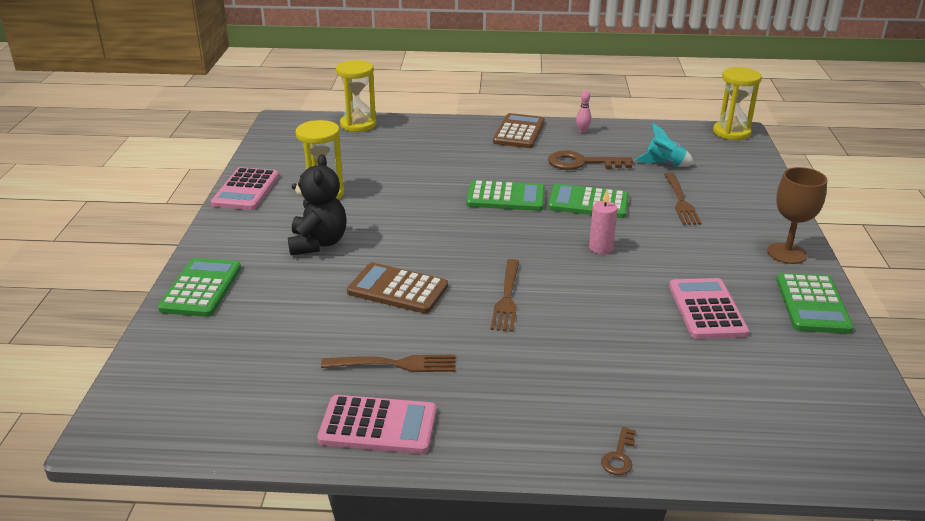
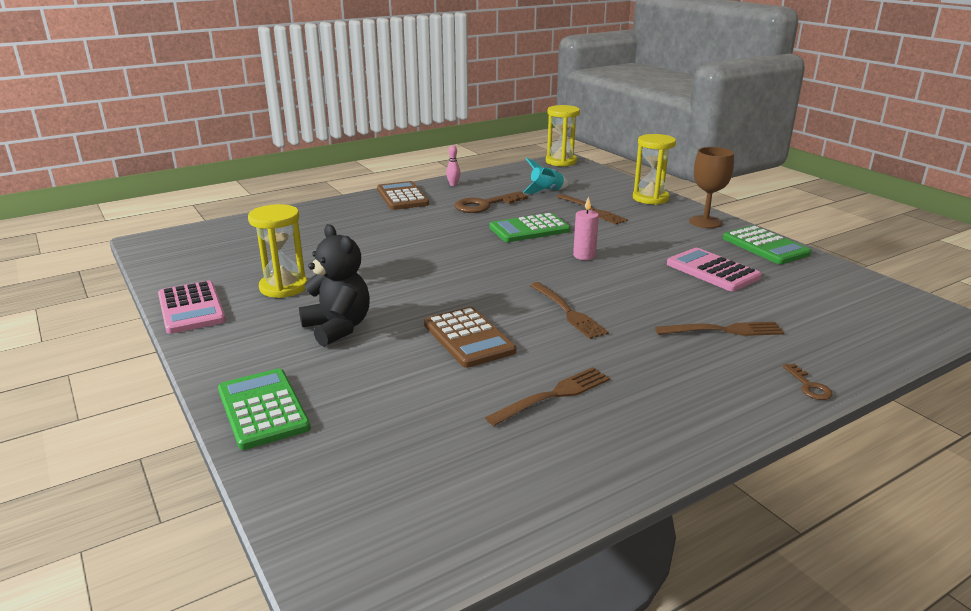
camera: 35 degrees left, 5 degrees down
(358, 125) = (241, 226): yellow hourglass -> yellow hourglass (650, 198)
(378, 425) = (612, 449): pink calculator -> none
(397, 289) = (469, 338): brown calculator -> brown calculator turned 105 degrees counterclockwise
(506, 197) = (459, 243): green calculator -> none
(621, 372) = (723, 330): none -> brown fork

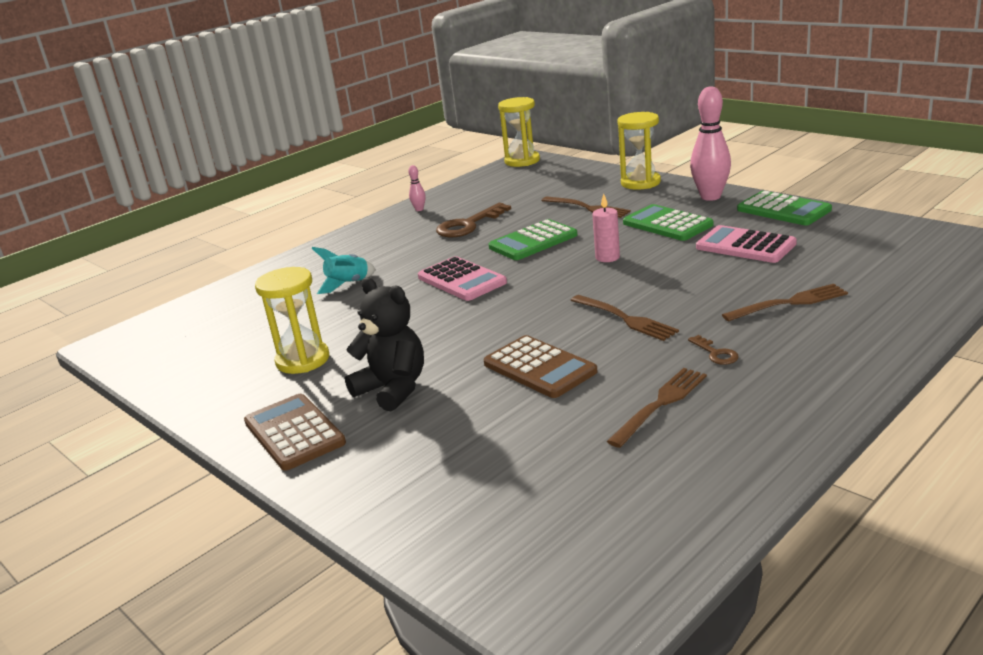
camera: 10 degrees left, 0 degrees up
(191, 308) = (212, 405): pink calculator -> pink calculator (462, 280)
(263, 409) = (368, 489): green calculator -> green calculator (667, 224)
(402, 197) = (370, 234): brown calculator -> brown calculator (294, 433)
(546, 191) = (526, 196): turquoise rocket -> turquoise rocket (348, 284)
(705, 222) = (710, 197): brown goblet -> pink bowling pin
(809, 386) = (896, 338): brown key -> brown key (715, 353)

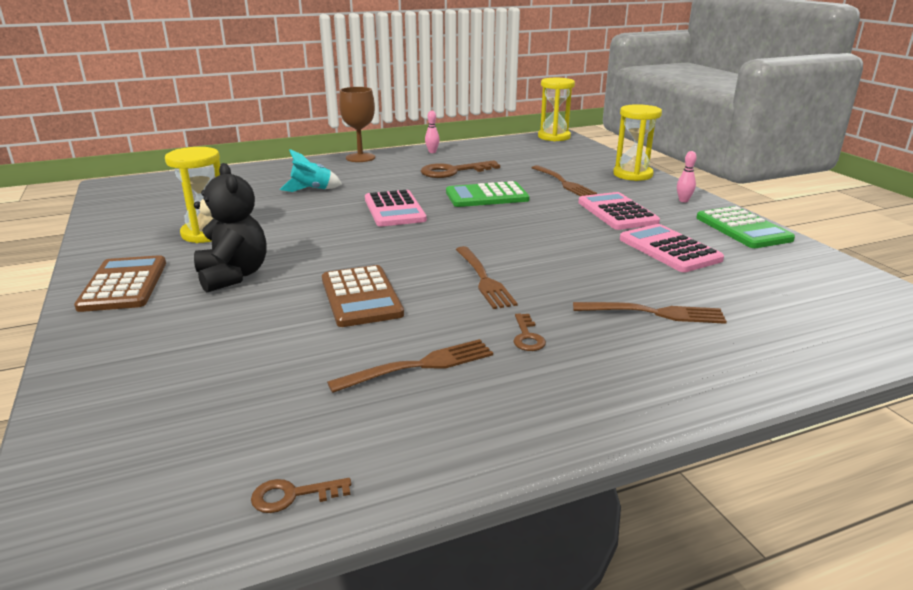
camera: 20 degrees right, 0 degrees up
(351, 236) = (360, 158): none -> brown goblet
(607, 257) = (531, 225): pink candle -> none
(667, 224) = (617, 212): green calculator -> pink calculator
(684, 523) = (293, 495): none -> brown key
(710, 197) = (683, 200): pink bowling pin -> pink bowling pin, size x0.45

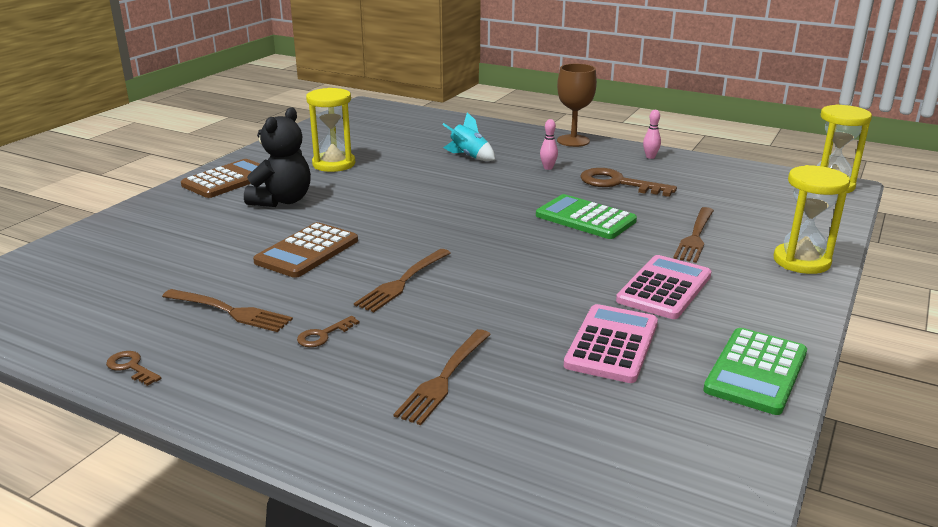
camera: 50 degrees right, 0 degrees up
(293, 495) = (46, 333): brown key -> brown key (131, 367)
(394, 209) = (484, 198): pink calculator -> none
(654, 313) = (444, 378): brown fork -> brown fork turned 60 degrees clockwise
(683, 200) = (777, 312): pink bowling pin -> pink bowling pin (548, 168)

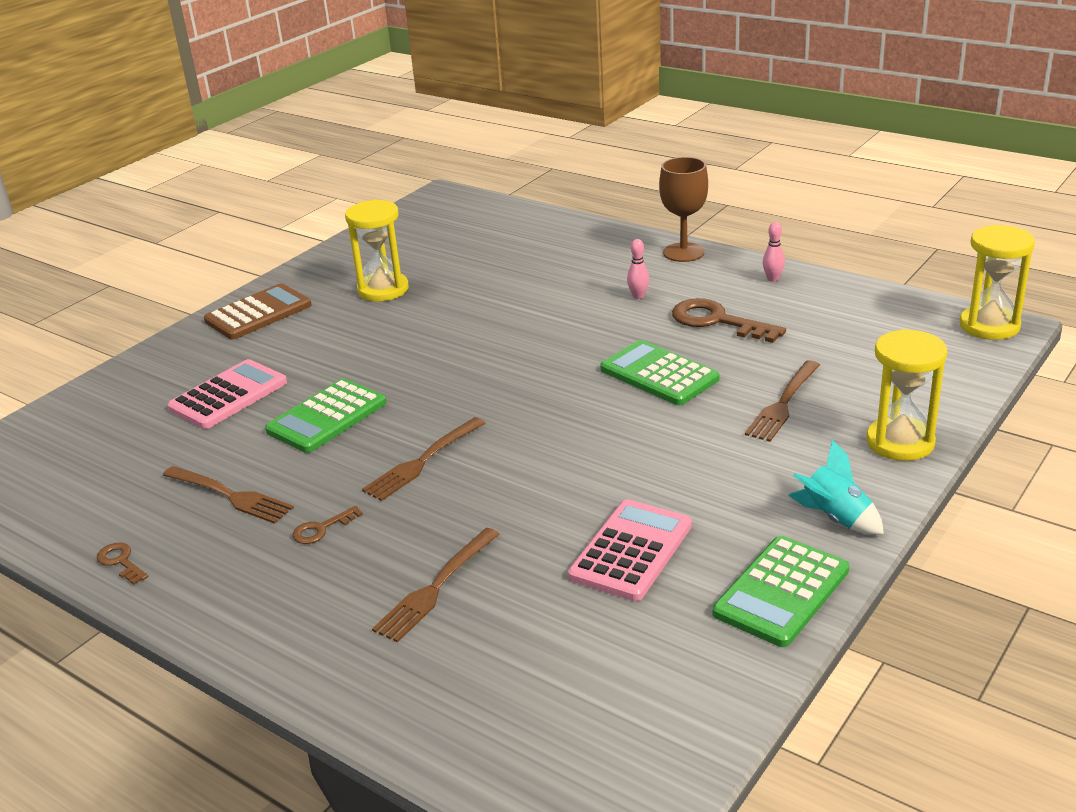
camera: 10 degrees right, 5 degrees up
(282, 201) = (313, 344): black teddy bear -> none
(307, 251) = (327, 417): brown calculator -> green calculator
(469, 156) = (547, 278): turquoise rocket -> turquoise rocket (835, 518)
(664, 288) = (718, 477): pink calculator -> pink calculator (228, 395)

